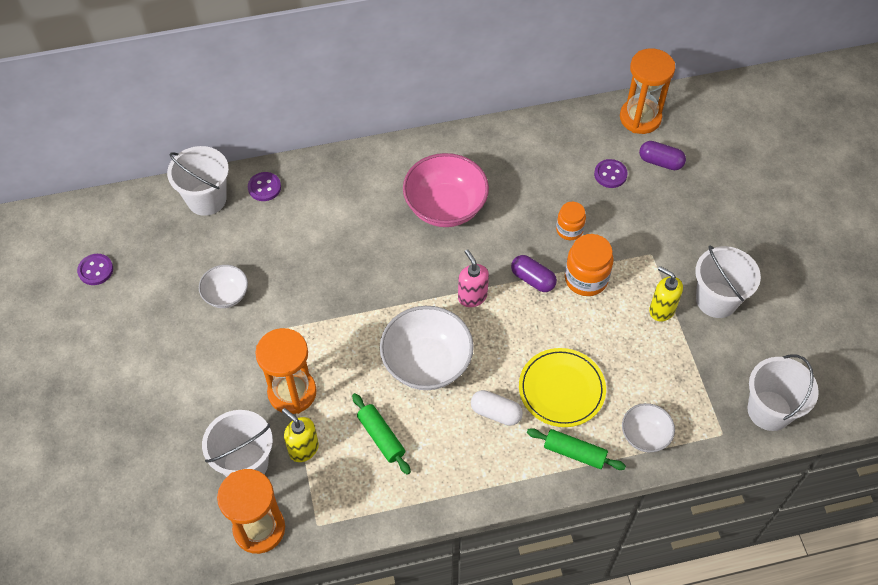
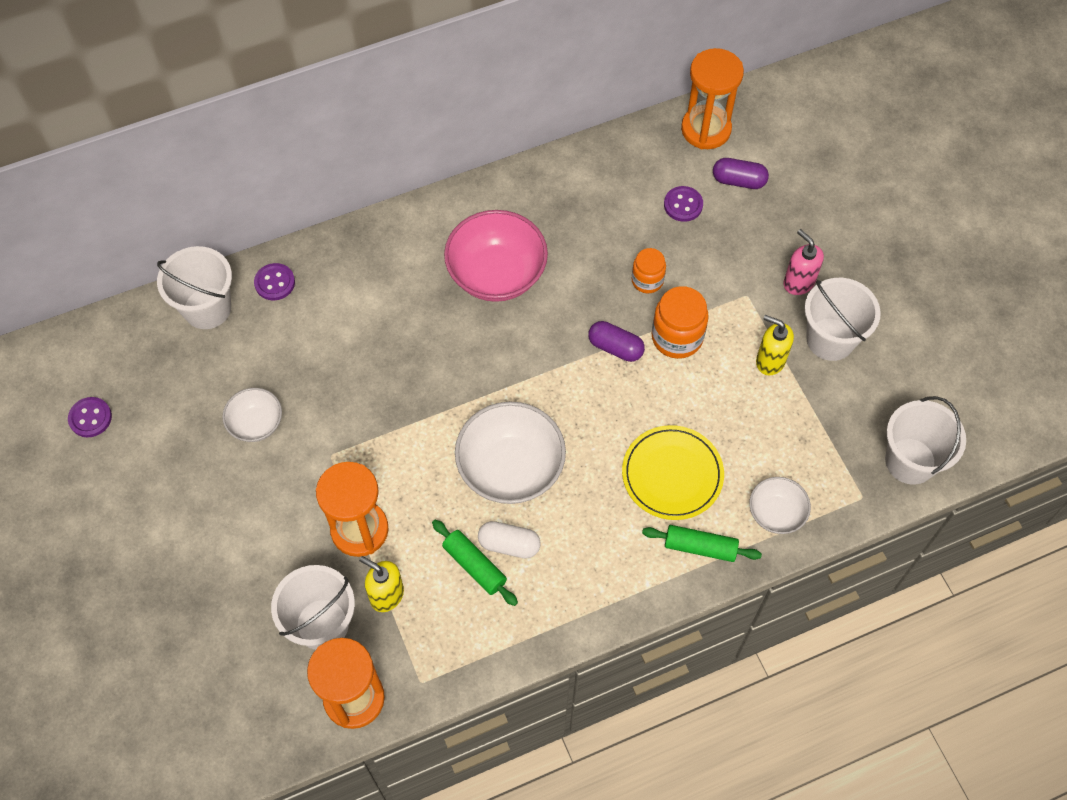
camera: 10 degrees left, 5 degrees up
(472, 296) = (548, 379): pink soap dispenser -> pink soap dispenser (798, 282)
(496, 413) = (602, 515): white capsule -> white capsule (509, 544)

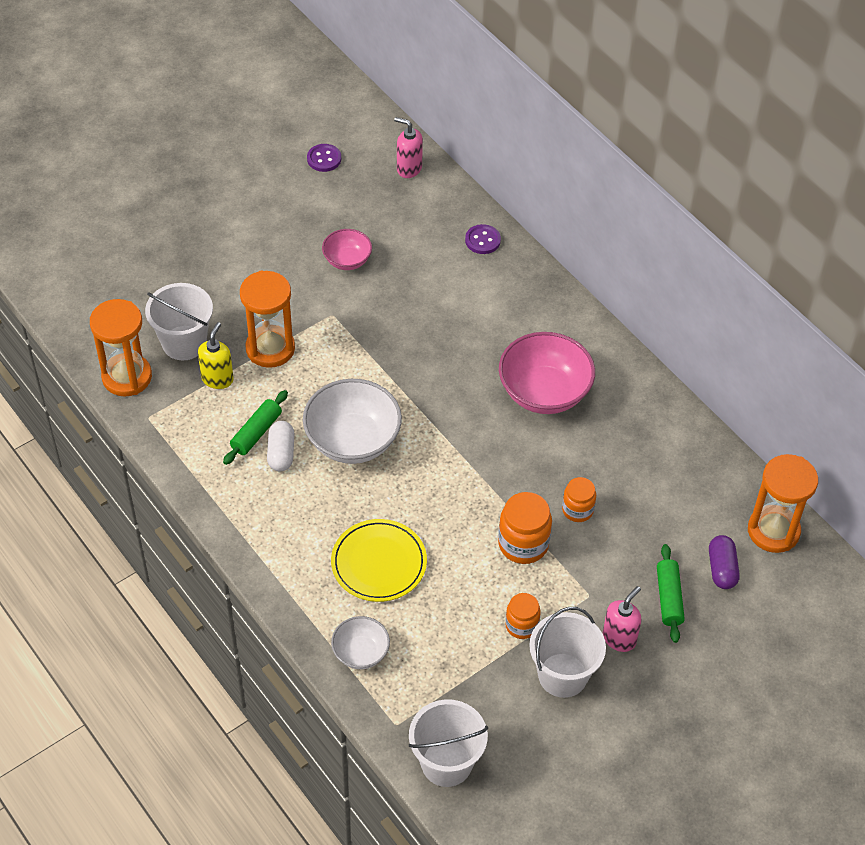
camera: 75 degrees right, 10 degrees down
(141, 332) = (409, 168): none -> pink soap dispenser
(207, 308) = (444, 203): white bucket -> none
(256, 424) = (347, 260): white bowl -> pink bowl
(615, 347) = (497, 497): purple capsule -> none
(683, 205) = (674, 525): purple button -> none
(700, 547) = (312, 596): green rolling pin -> green rolling pin (669, 598)
(770, 361) = (521, 625): yellow soap dispenser -> orange jar

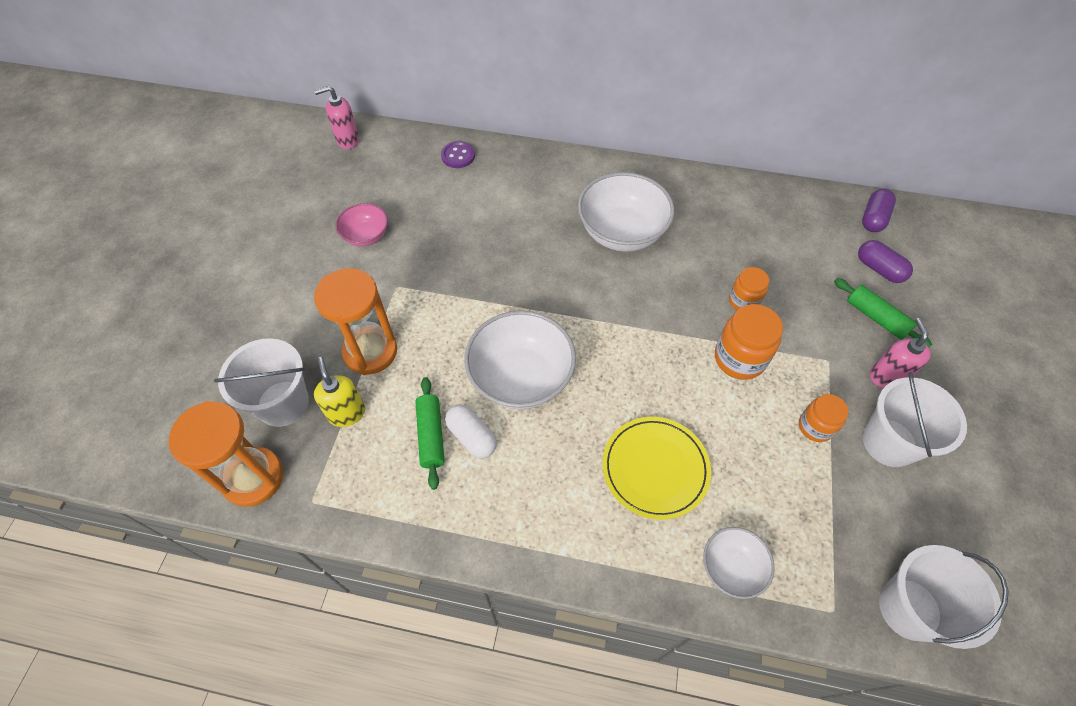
camera: 40 degrees left, 5 degrees up
(324, 159) = (269, 173): purple button -> none
(544, 392) = (621, 232): pink bowl -> white bowl
(773, 531) = (873, 218): orange hourglass -> purple capsule

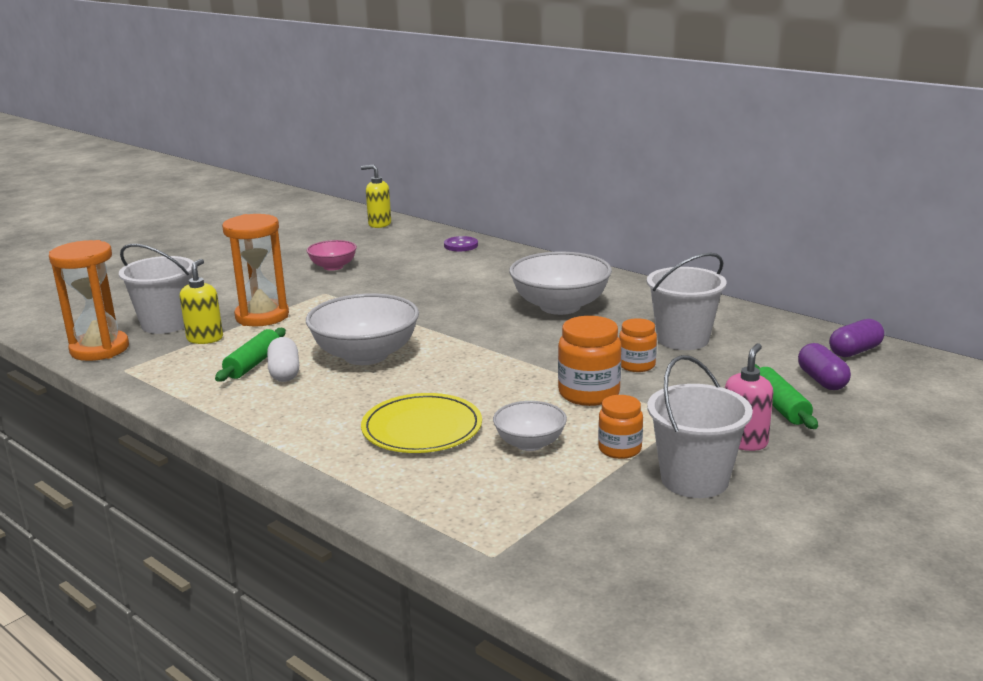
camera: 30 degrees right, 35 degrees down
(347, 140) = (379, 224): pink soap dispenser -> yellow soap dispenser
(731, 568) = (421, 500): white bowl -> white bowl (530, 443)
(909, 609) = (581, 582): white bucket -> white bucket (683, 339)

